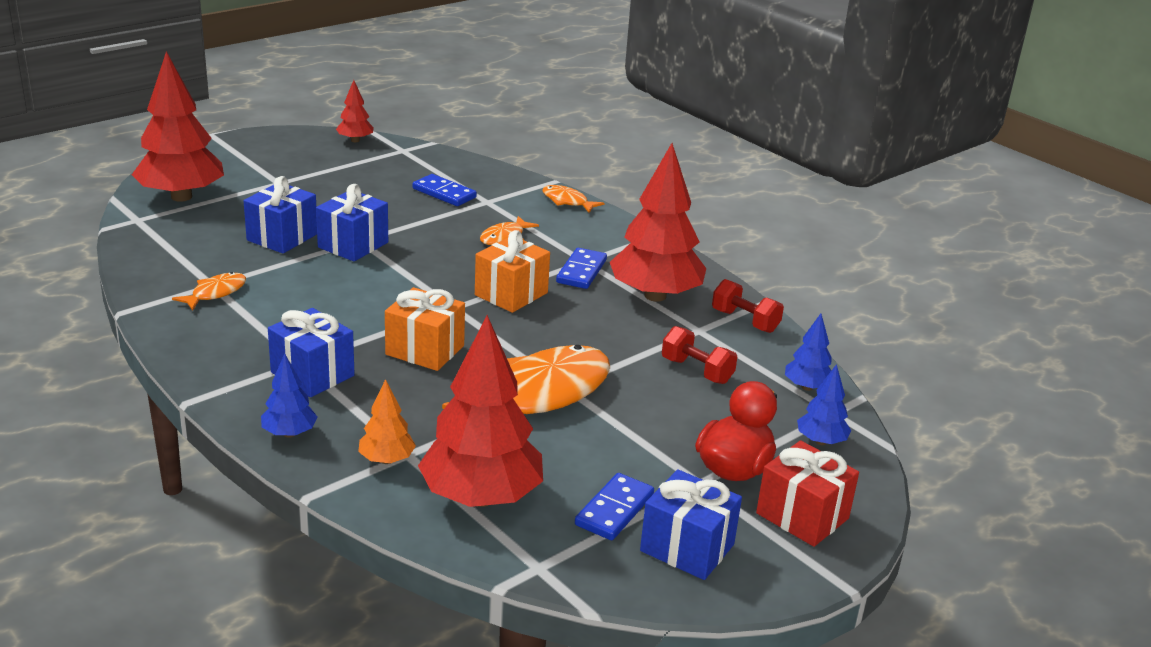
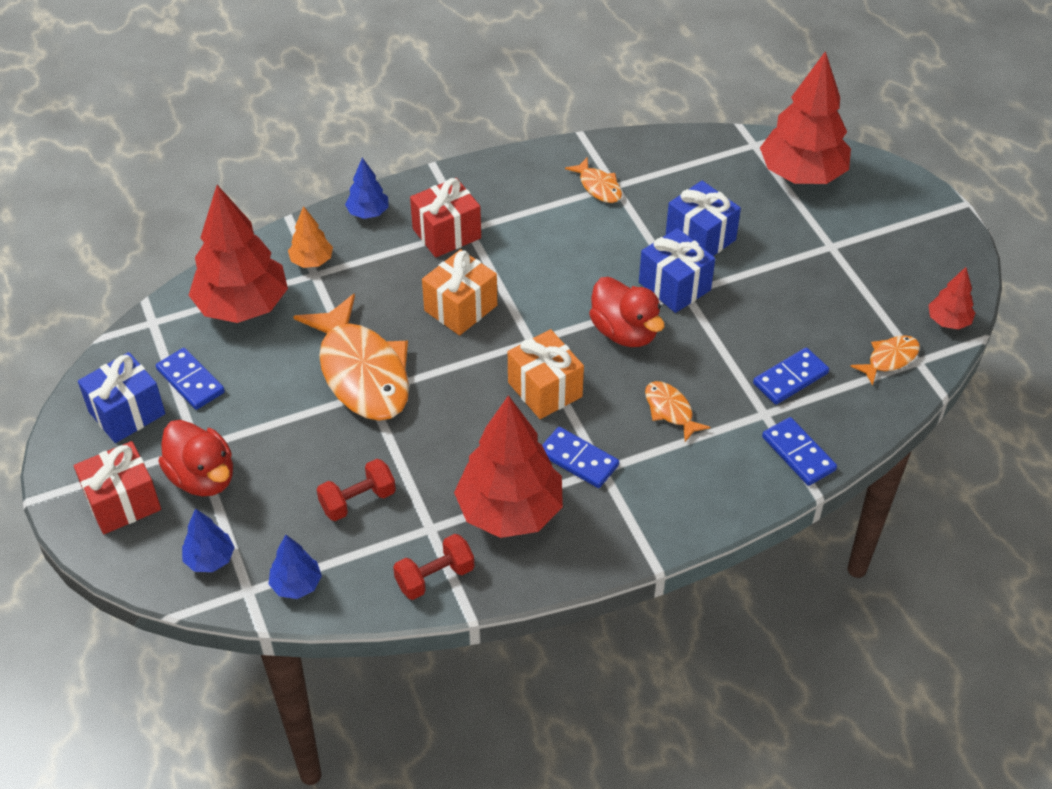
camera: 110 degrees right, 20 degrees up
(312, 374) = (446, 233): blue gift -> red gift
(421, 263) = (625, 332): none -> red duck
(521, 188) = (798, 453): none -> blue domino
(567, 201) = (755, 491): orange fish -> orange fish (889, 359)

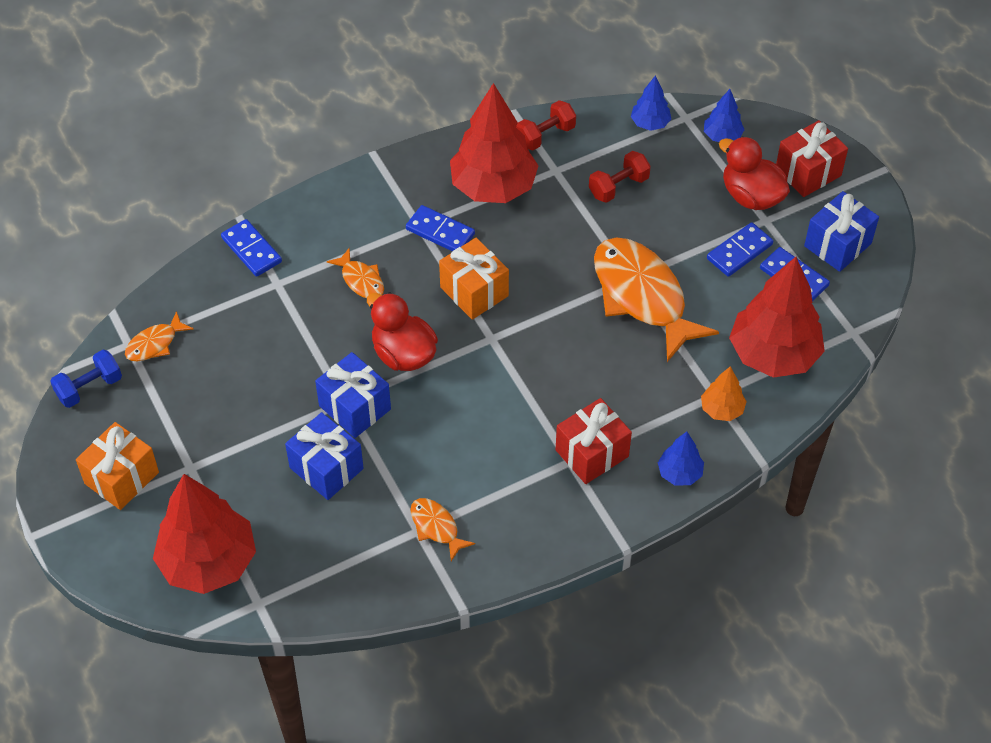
camera: 175 degrees right, 5 degrees up
(460, 308) = (563, 368): orange gift -> orange gift (121, 478)
(790, 378) = (250, 318): blue domino -> blue domino (739, 252)
(948, 321) = (89, 388): red tree -> blue dumbbell

